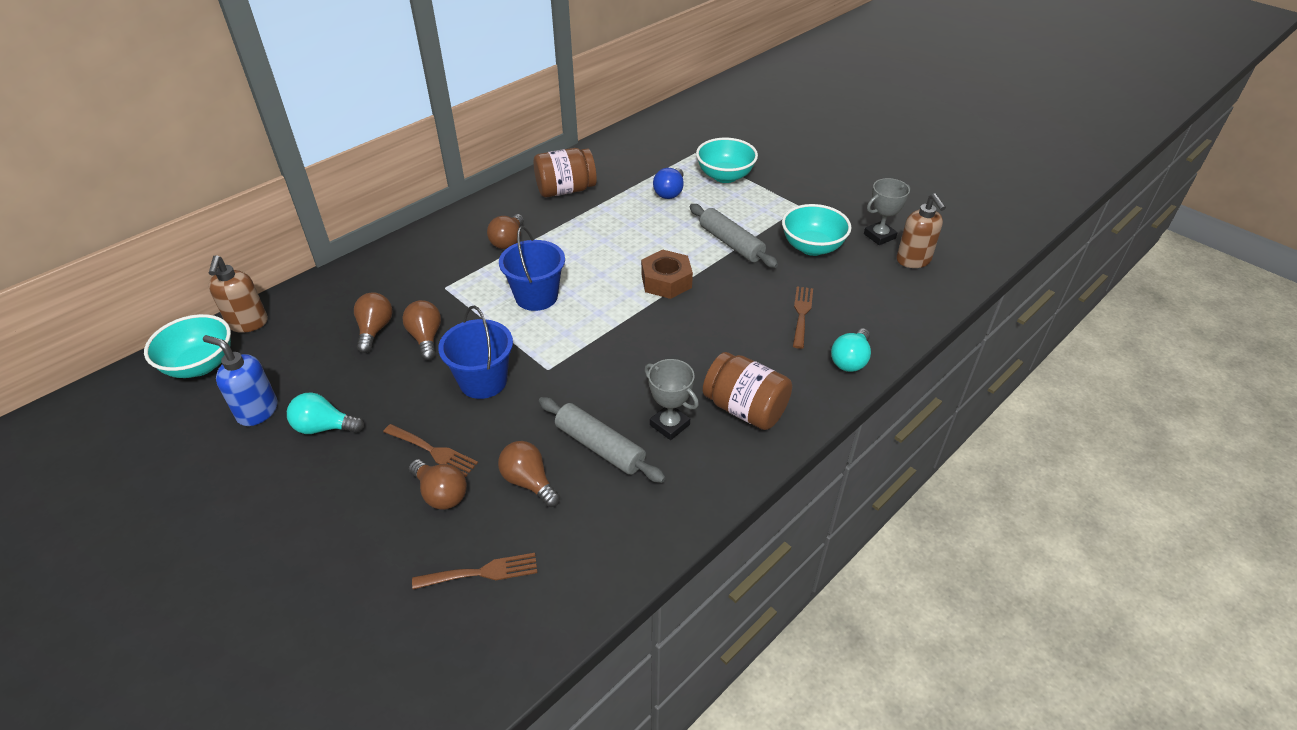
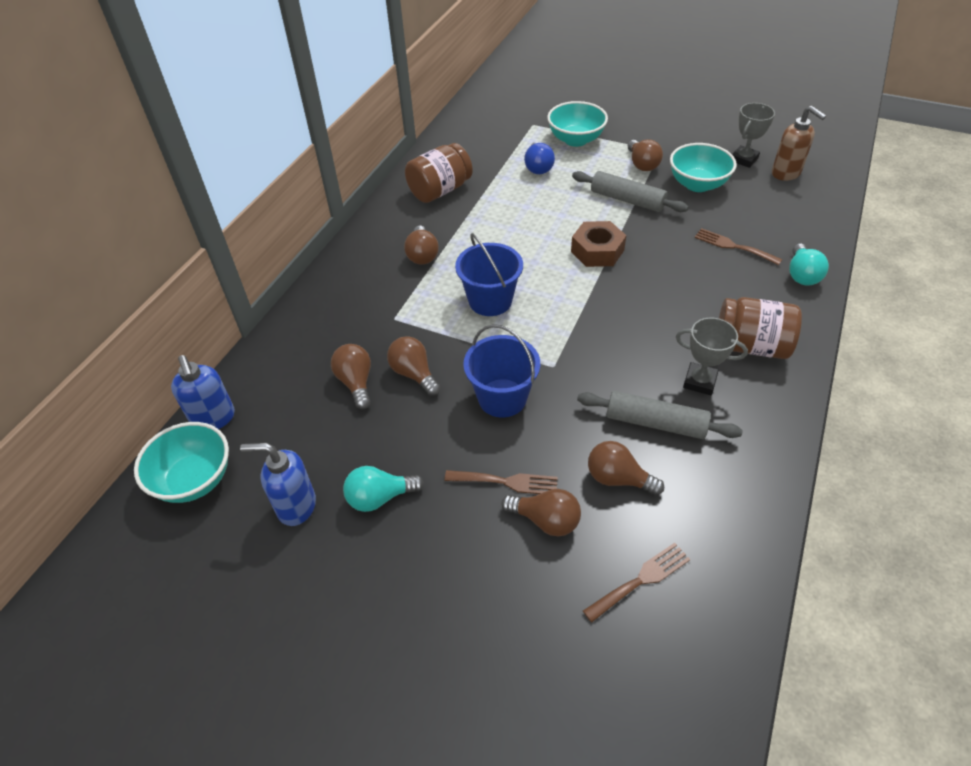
camera: 20 degrees left, 5 degrees up
(248, 323) = (214, 419): brown soap dispenser -> blue soap dispenser
(771, 215) = (642, 164): none -> brown light bulb
(801, 314) = (733, 246): brown fork -> brown fork turned 45 degrees counterclockwise

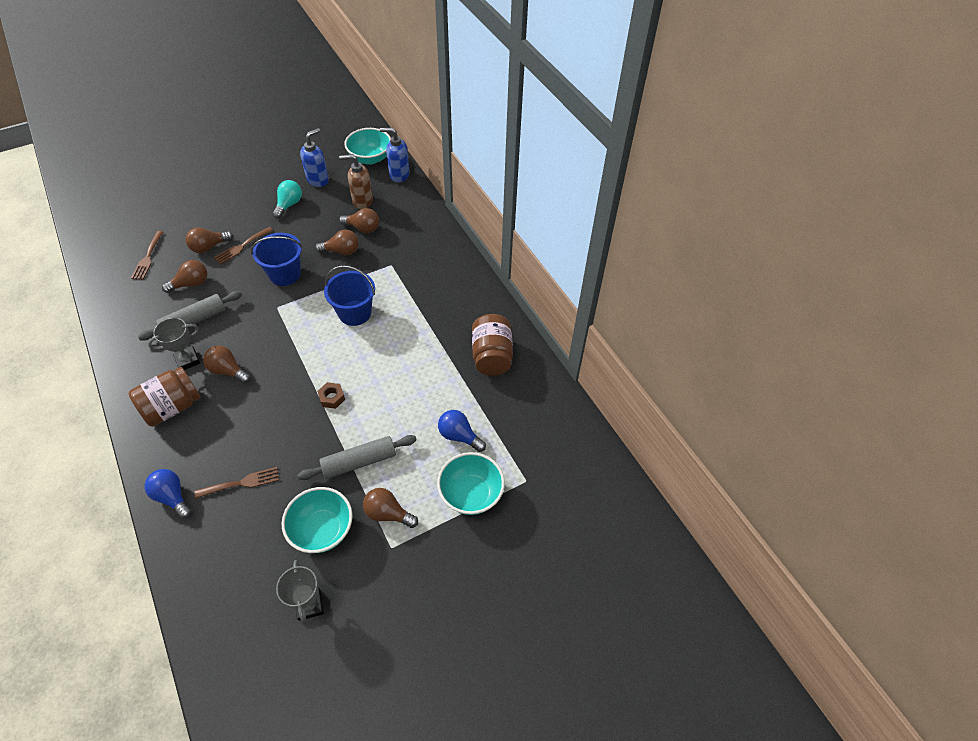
camera: 125 degrees right, 5 degrees up
(422, 255) = (431, 306): brown light bulb -> brown light bulb (228, 371)
(597, 251) = (332, 398): brown nut -> brown nut, size x0.58
(786, 173) = (257, 619): brown soap dispenser -> brown soap dispenser (362, 201)
(801, 275) = (172, 497): turquoise light bulb -> blue light bulb

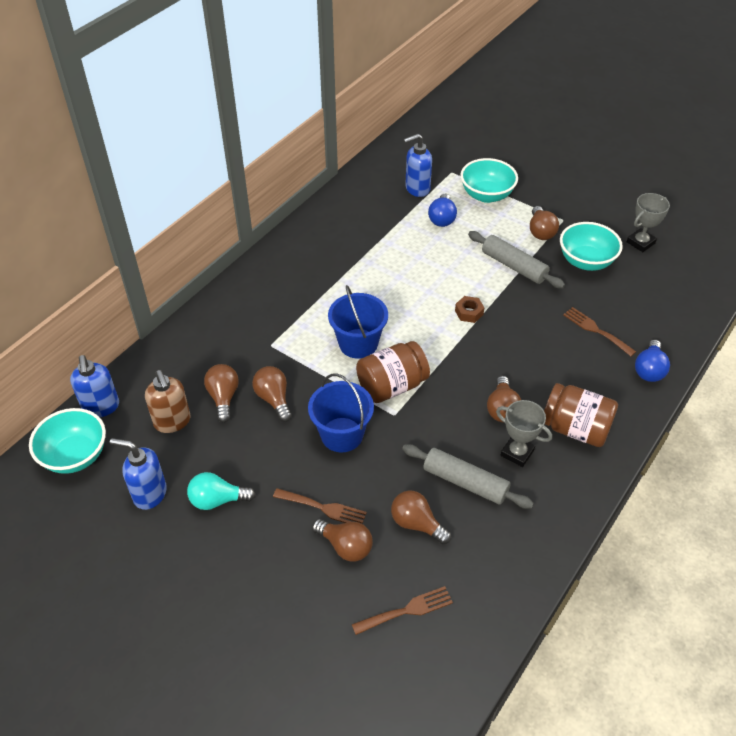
camera: 115 degrees left, 5 degrees down
(491, 356) = (345, 227): brown jar -> brown jar (392, 386)
(515, 436) = (417, 189): none -> blue soap dispenser

